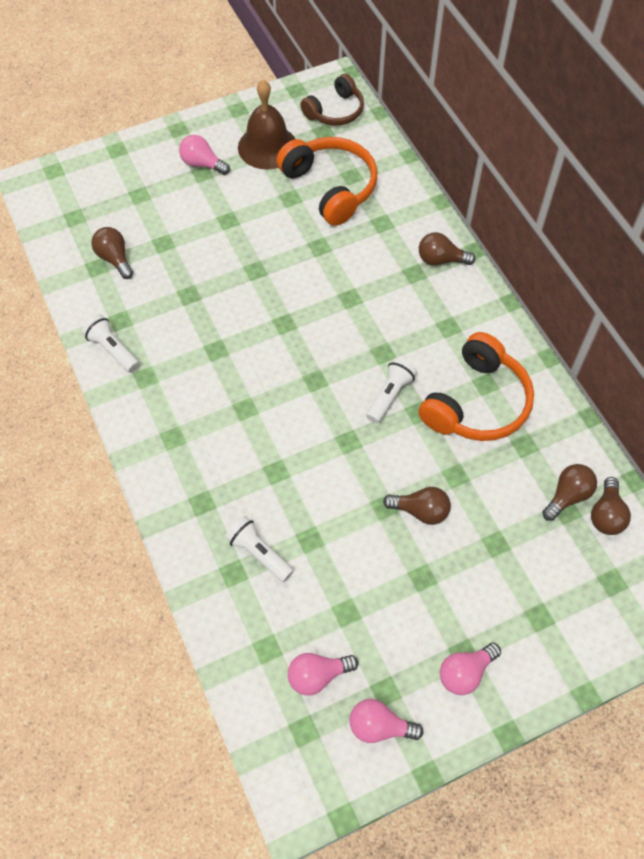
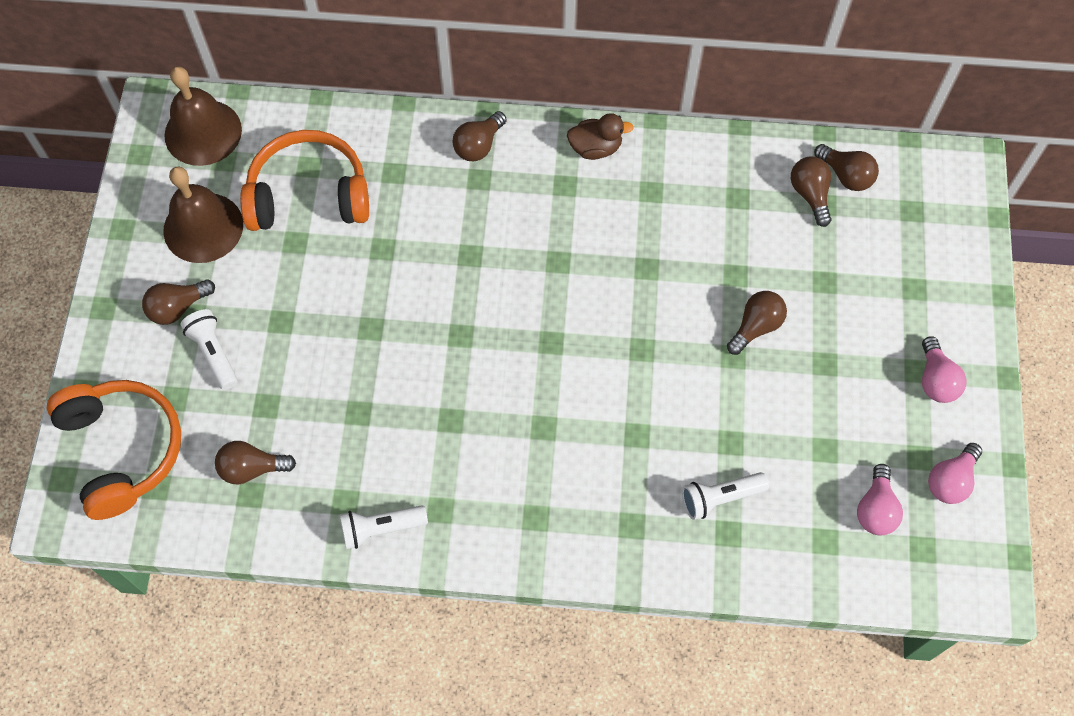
camera: 60 degrees left, 5 degrees up
(202, 164) = (178, 308): pink light bulb -> brown light bulb
(335, 111) = (203, 132): brown headphones -> brown bell
(390, 395) = (612, 282): white flashlight -> white flashlight (214, 353)
(477, 403) = (667, 211): orange headphones -> orange headphones (123, 449)
(494, 331) = (595, 148): none -> brown duck

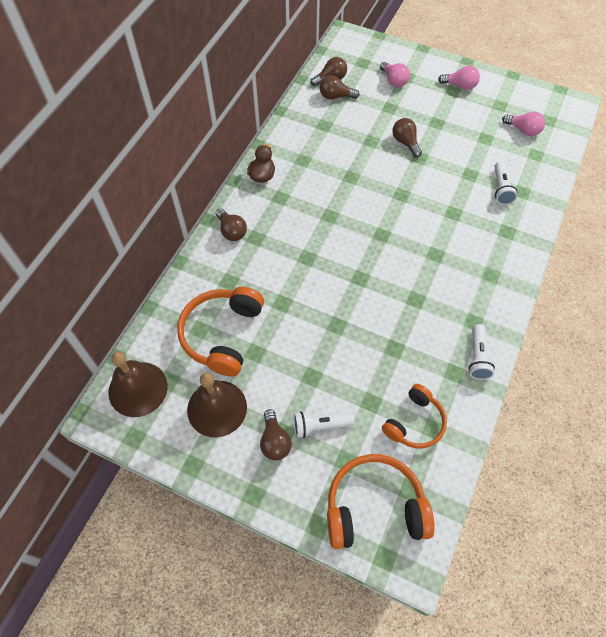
camera: 70 degrees left, 5 degrees down
(252, 468) = (415, 423): brown light bulb -> orange headphones
(950, 480) = (515, 98): pink light bulb -> pink light bulb (393, 81)

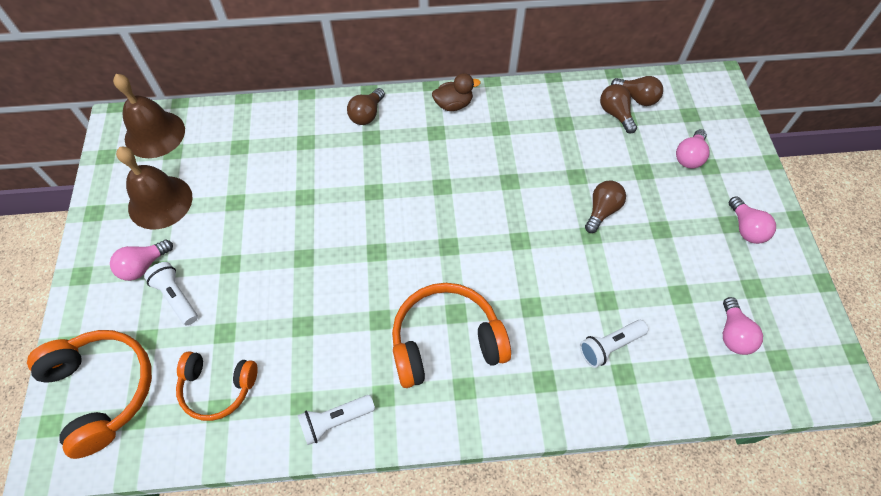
camera: 60 degrees right, 0 degrees up
(222, 334) = (242, 166): orange headphones -> orange headphones (446, 341)
(275, 441) = (144, 266): brown light bulb -> pink light bulb

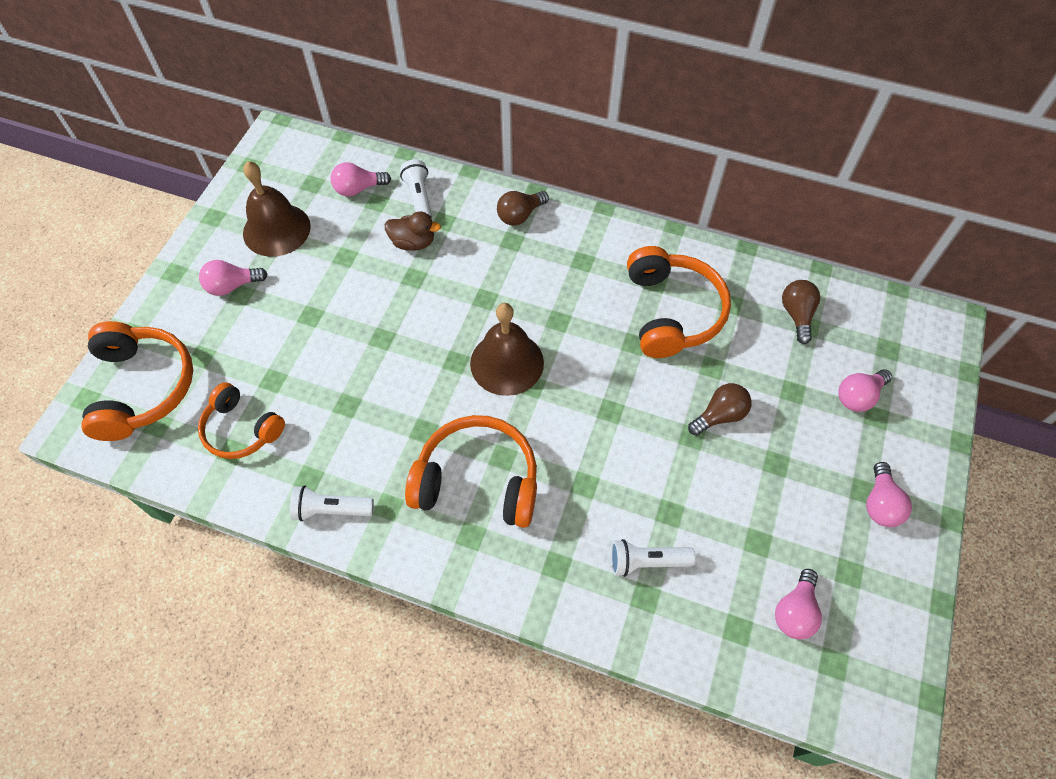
camera: 25 degrees right, 0 degrees up
(155, 134) = (304, 160): brown bell -> brown bell (507, 363)
(176, 297) = (247, 328): white flashlight -> white flashlight (419, 198)
(217, 141) = (358, 189): none -> pink light bulb
(453, 104) = (617, 238): brown duck -> brown duck (413, 243)
(525, 146) = (672, 312): none -> orange headphones
(637, 98) = (833, 306): brown light bulb -> none

